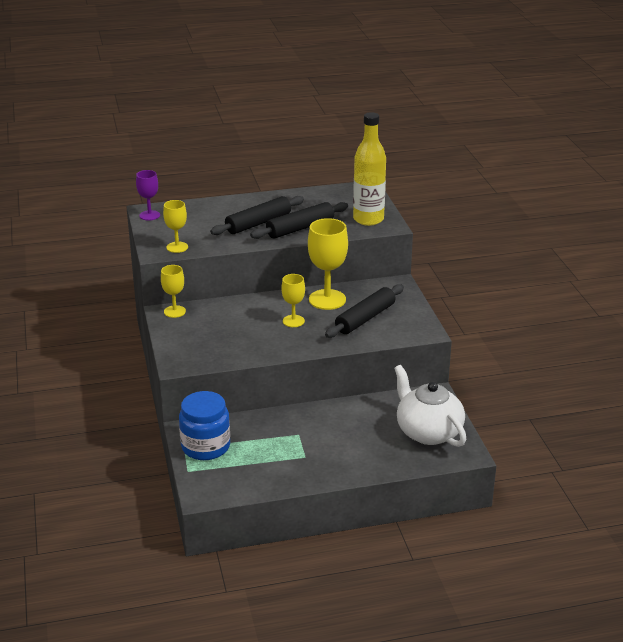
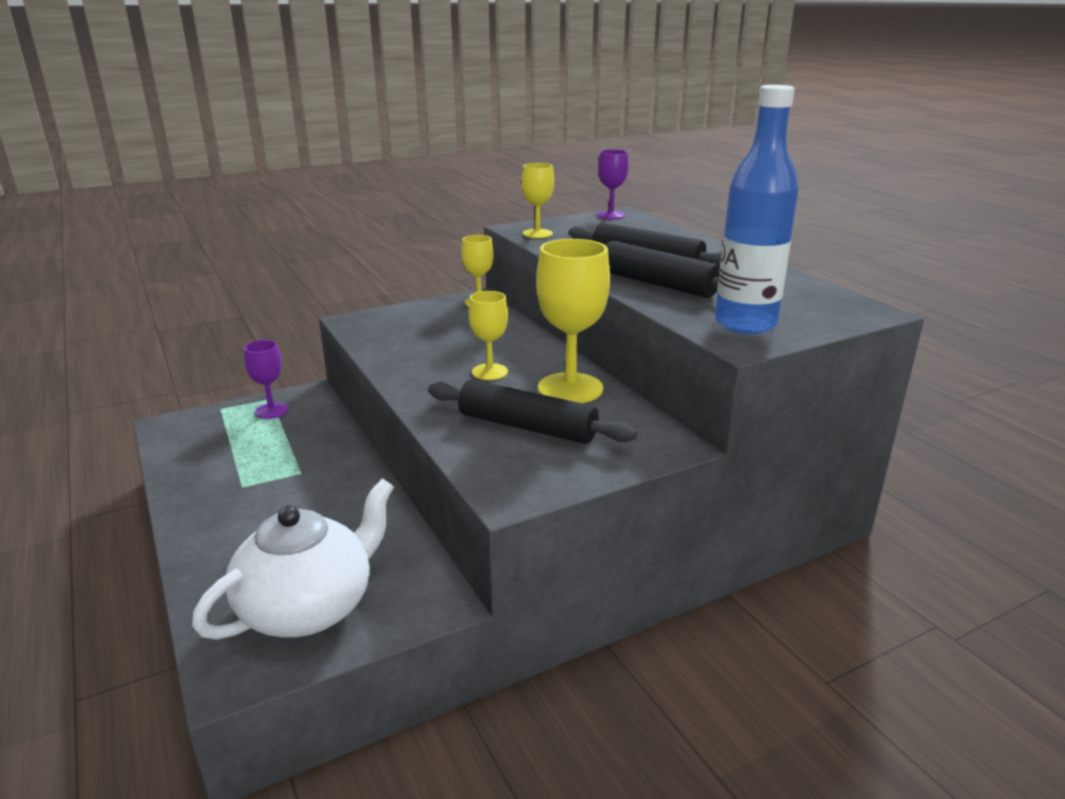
camera: 75 degrees right, 5 degrees down
(205, 446) = (271, 411): blue jar -> purple goblet
(368, 219) = (745, 324): yellow bottle -> blue bottle

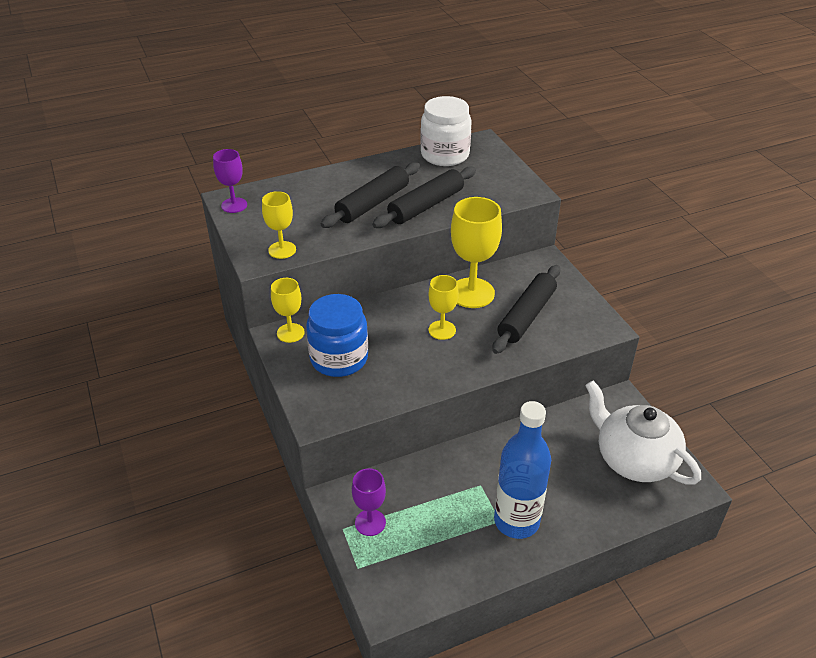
camera: 85 degrees left, 15 degrees up
(439, 324) = (339, 358): none -> blue jar
(745, 324) = (502, 185): blue bottle -> blue bottle (516, 521)
(801, 290) = (445, 155): none -> white jar

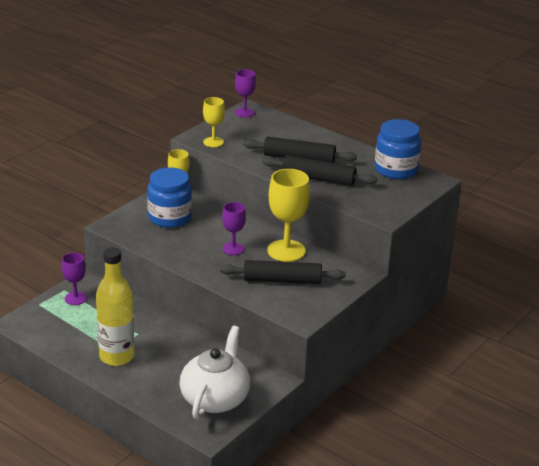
camera: 60 degrees right, 10 degrees down
(442, 330) = (233, 249): yellow goblet -> purple goblet
(445, 155) = (395, 170): white jar -> blue jar
(516, 521) = (116, 356): blue bottle -> yellow bottle

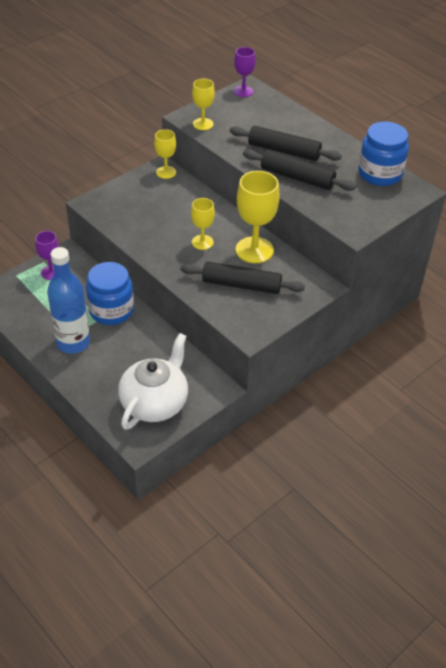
camera: 10 degrees right, 15 degrees up
(116, 356) = (73, 343): yellow bottle -> blue bottle
(170, 218) = (150, 199): blue jar -> blue jar (111, 310)
(233, 249) = (202, 242): purple goblet -> yellow goblet

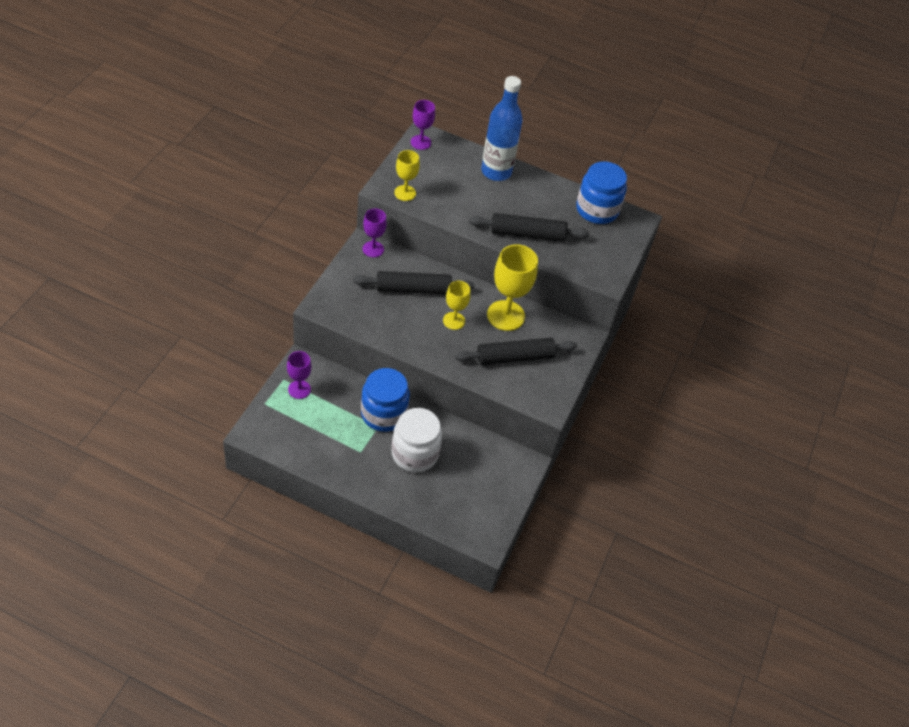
camera: 30 degrees left, 5 degrees up
(73, 343) = (368, 460): blue bottle -> blue bottle (496, 172)
(118, 350) = (415, 454): none -> white jar
(155, 402) = (479, 497): white teapot -> none
(166, 172) = (373, 249): yellow goblet -> purple goblet
(284, 151) = (499, 206): black rolling pin -> black rolling pin (413, 289)

